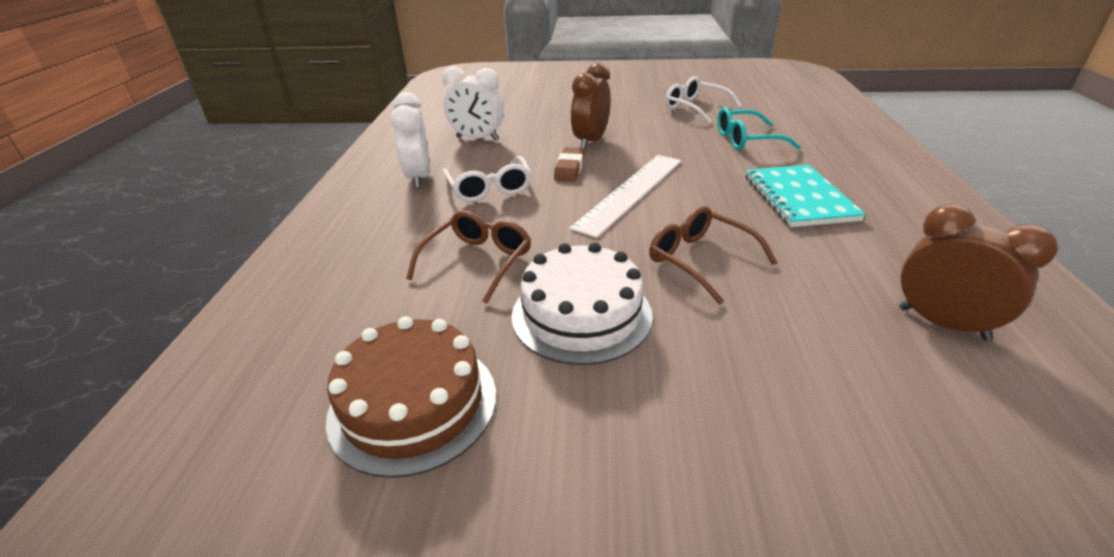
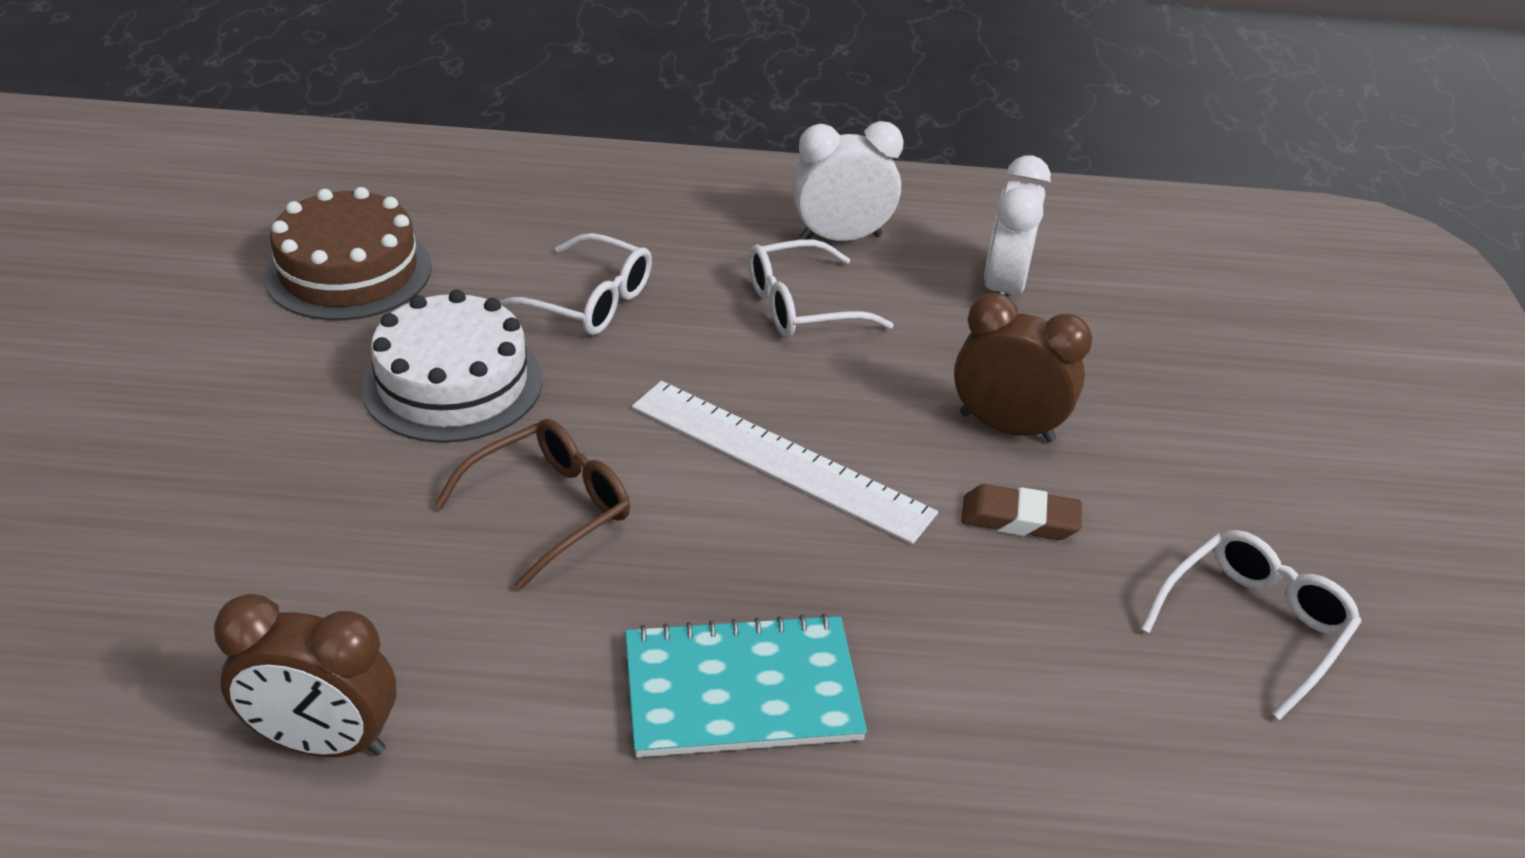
camera: 85 degrees right, 5 degrees up
(478, 262) = (588, 301): brown glasses -> white glasses
(569, 168) = (877, 393): brown eraser -> brown eraser (1019, 519)
(746, 140) = (1043, 679): turquoise glasses -> none
(942, 323) = (323, 741): brown clock -> brown clock turned 60 degrees clockwise

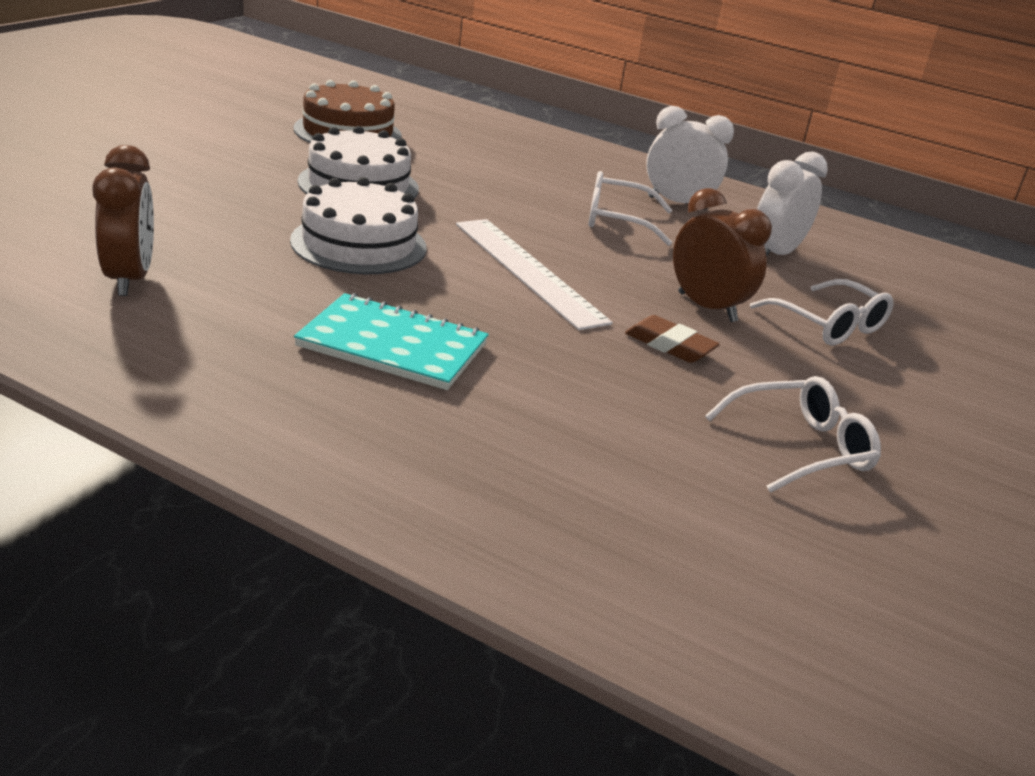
camera: 25 degrees right, 10 degrees down
(323, 741) = (129, 279): brown clock -> brown clock turned 135 degrees counterclockwise
(549, 509) = (359, 244): brown glasses -> white cake
(588, 301) = (478, 180): white glasses -> white glasses (828, 325)

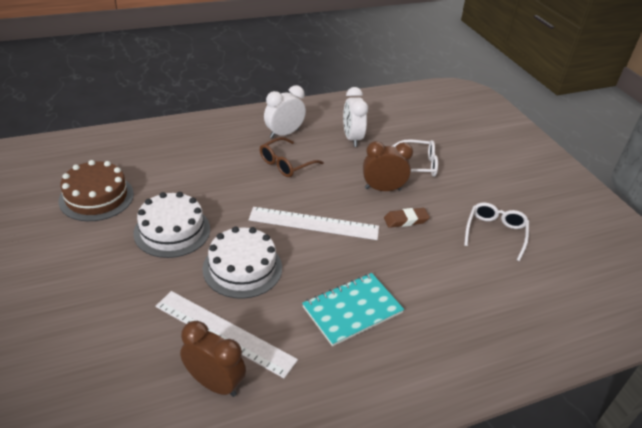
camera: 50 degrees left, 10 degrees up
(225, 262) = (224, 332): none -> white ruler
(617, 220) = (286, 163): white glasses -> brown glasses

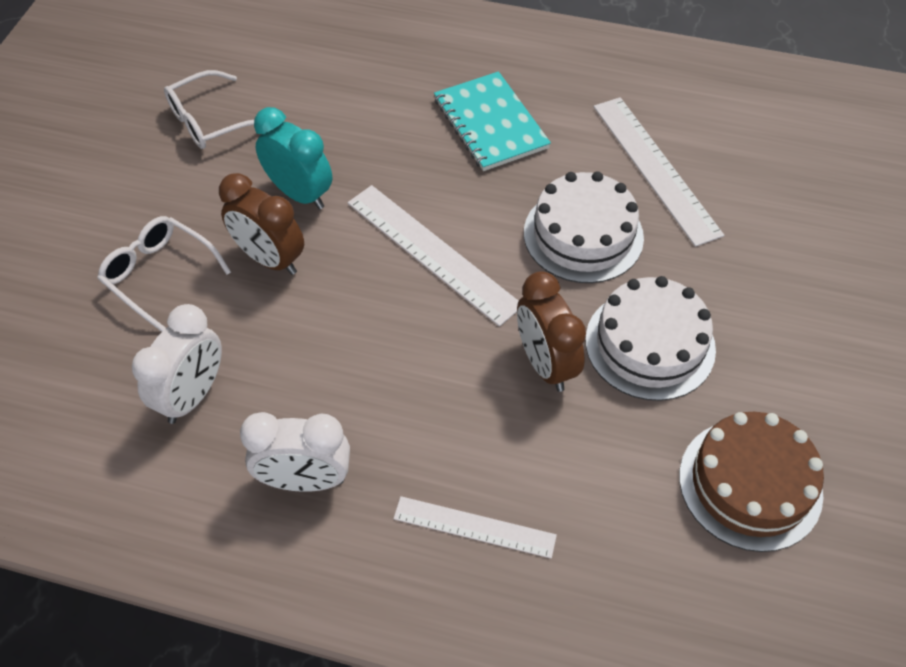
camera: 140 degrees left, 15 degrees up
(209, 144) = (474, 527): none -> white ruler
(214, 383) = (694, 126): brown clock -> brown clock (545, 364)
(286, 163) = (370, 394): brown glasses -> none
(352, 310) = (490, 123): turquoise notebook -> turquoise notebook turned 60 degrees clockwise
(406, 220) = (300, 194): brown eraser -> turquoise clock

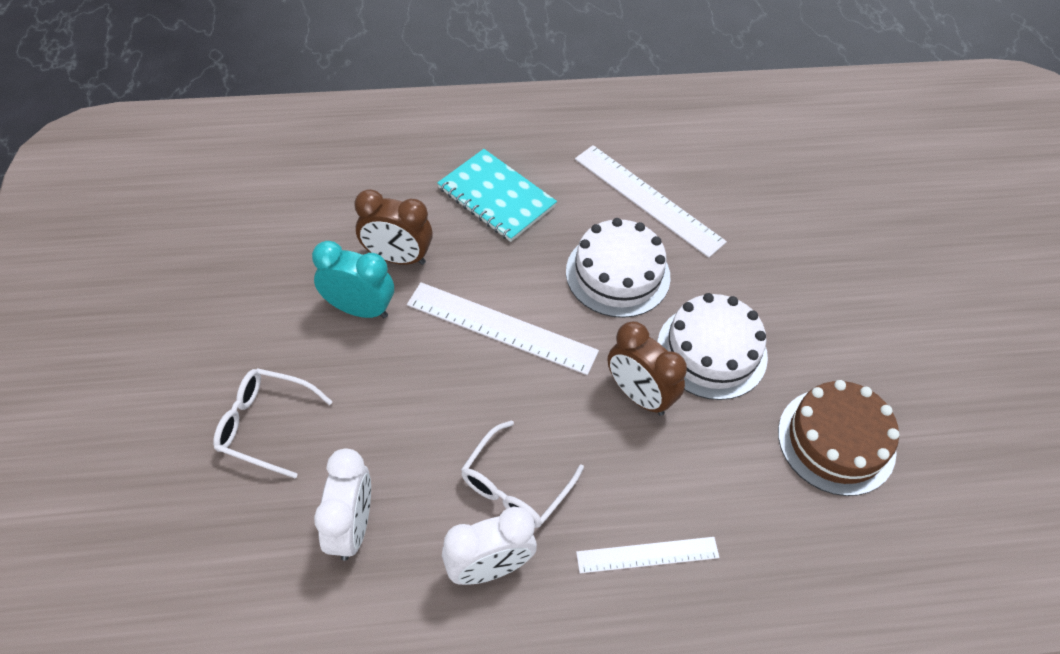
camera: 25 degrees left, 0 degrees up
(209, 121) = (241, 264): white glasses -> white glasses (515, 485)
(270, 259) = (361, 378): brown clock -> brown clock (397, 257)

